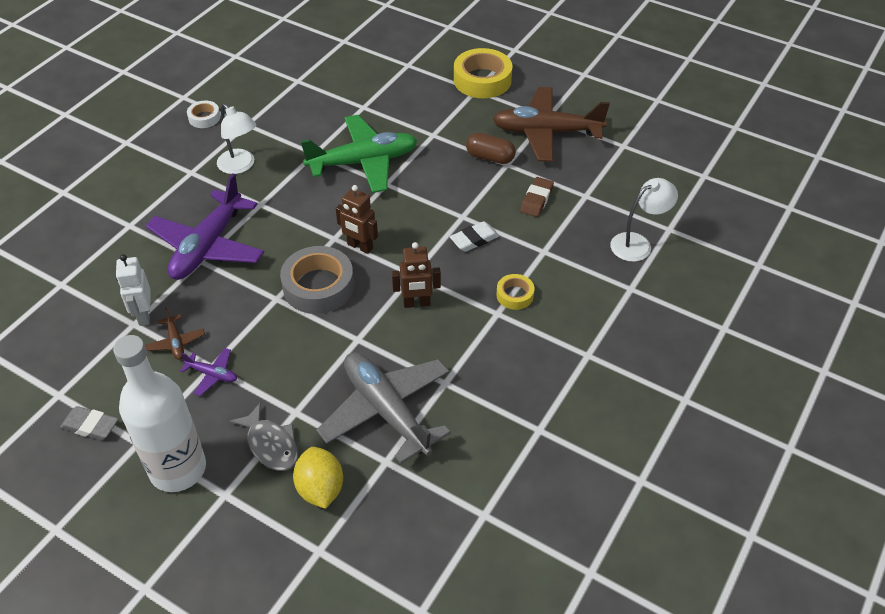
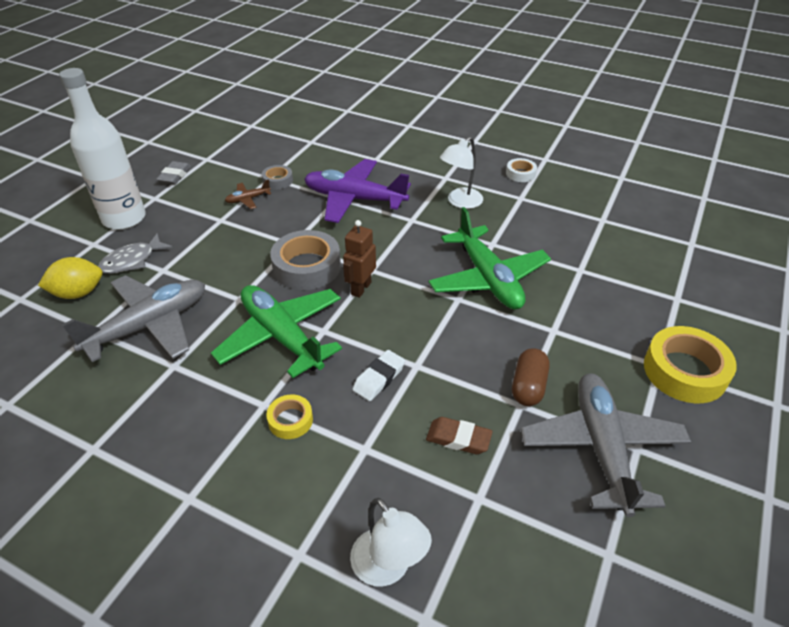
camera: 85 degrees right, 5 degrees down
(144, 315) = (278, 181): white robot -> grey tape
(212, 374) = (211, 221): purple plane -> none
(417, 303) = (282, 336): brown robot -> green plane
(474, 239) = (379, 378): white eraser -> white eraser turned 75 degrees clockwise
(546, 132) = (601, 448): brown plane -> grey plane

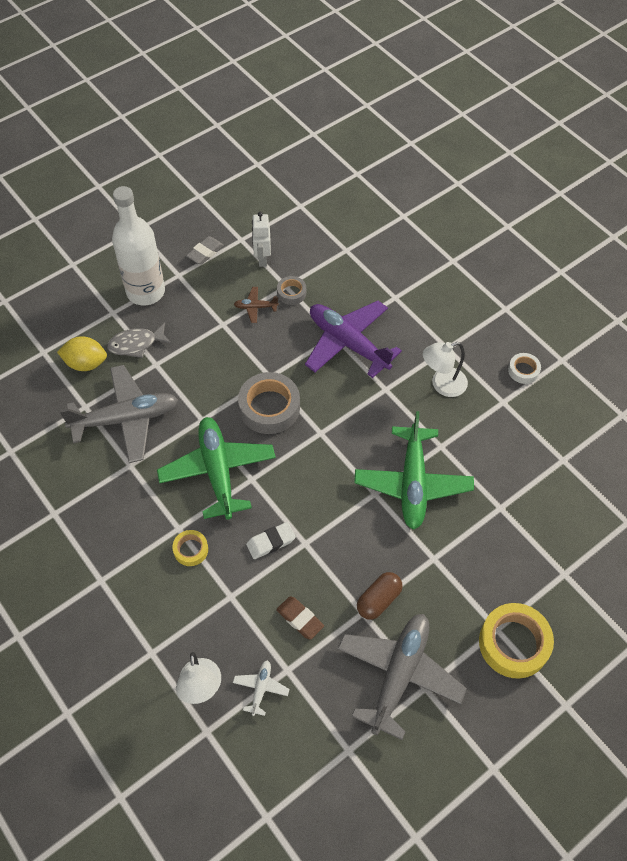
camera: 25 degrees right, 15 degrees up
(235, 166) = (262, 259): none -> white robot
(361, 288) = (301, 449): brown robot -> none
(461, 533) = (261, 688): none -> white plane

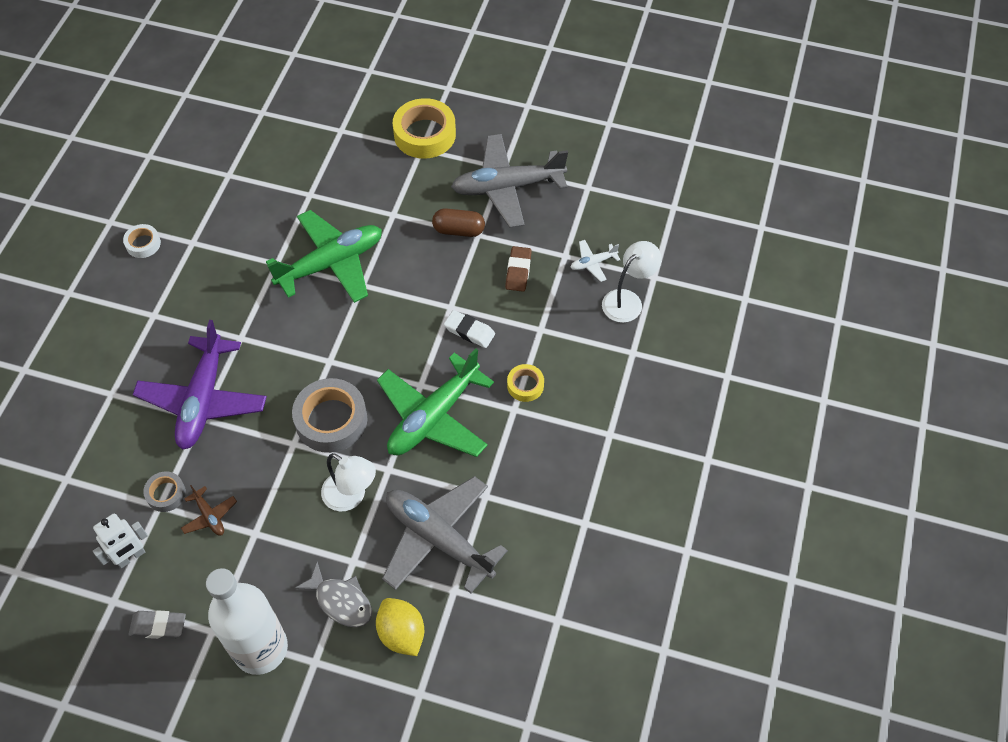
camera: 125 degrees left, 0 degrees up
(442, 385) = (203, 296): white lamp -> white lamp (351, 496)

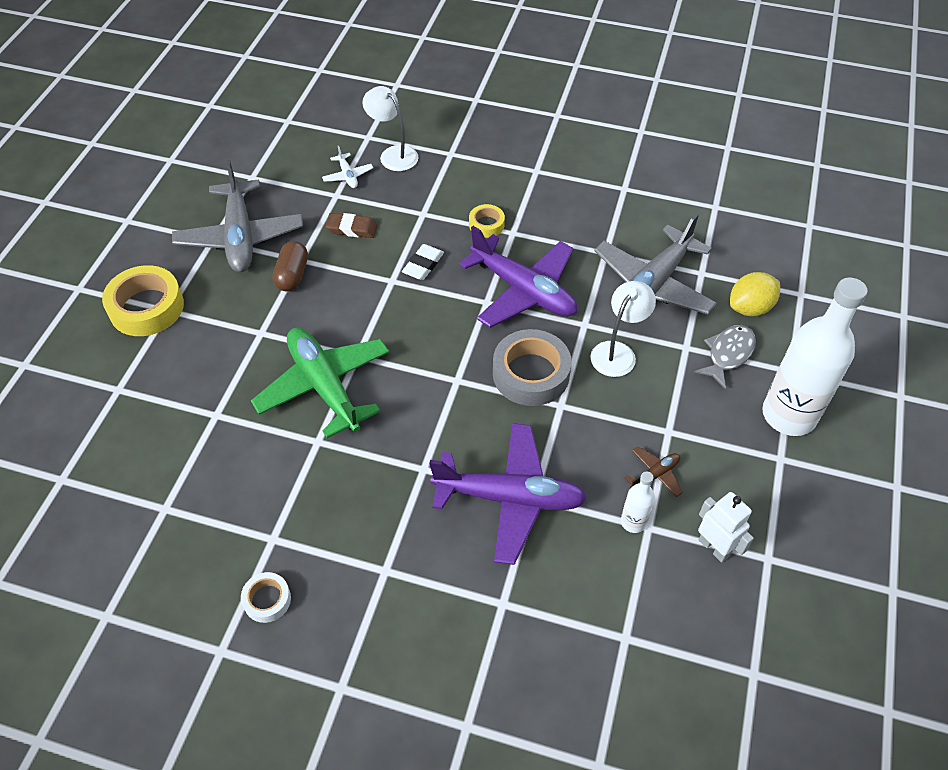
camera: 90 degrees left, 5 degrees down
(158, 626) = (786, 509): grey eraser -> none
(166, 494) = (633, 522): grey tape -> white bottle
(433, 416) = (523, 290): green plane -> purple plane

